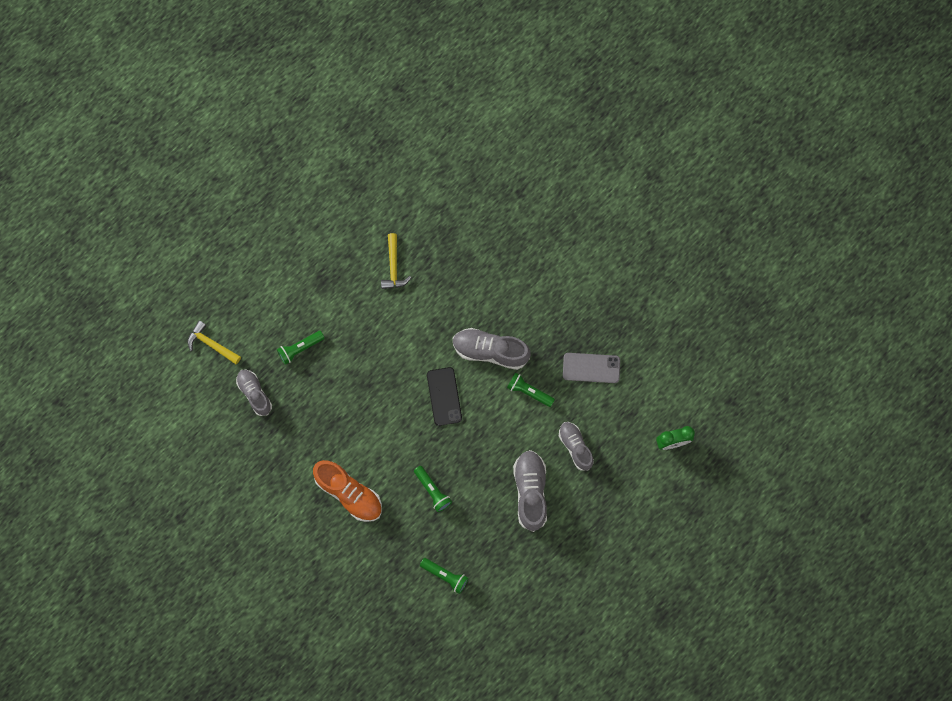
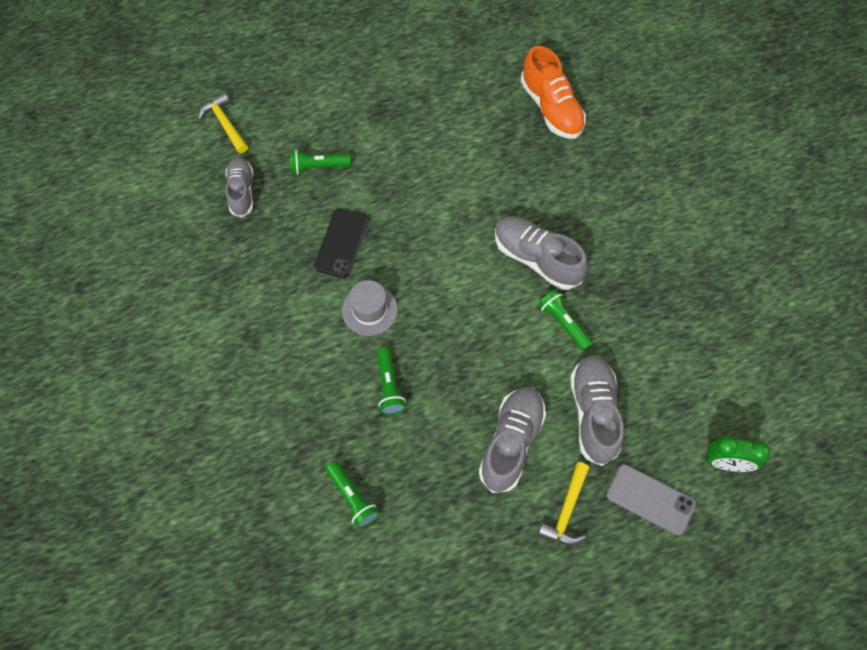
camera: 25 degrees right, 10 degrees down
(349, 493) = (287, 345): orange shoe -> orange shoe (551, 108)
(393, 267) = (466, 127): yellow hammer -> yellow hammer (566, 511)
(393, 442) = (369, 310): none -> grey hat
(444, 396) = (456, 285): black phone -> black phone (341, 243)
(575, 447) = (594, 413): grey shoe -> grey shoe, size x1.50
(591, 368) = (654, 328): grey phone -> grey phone (650, 499)

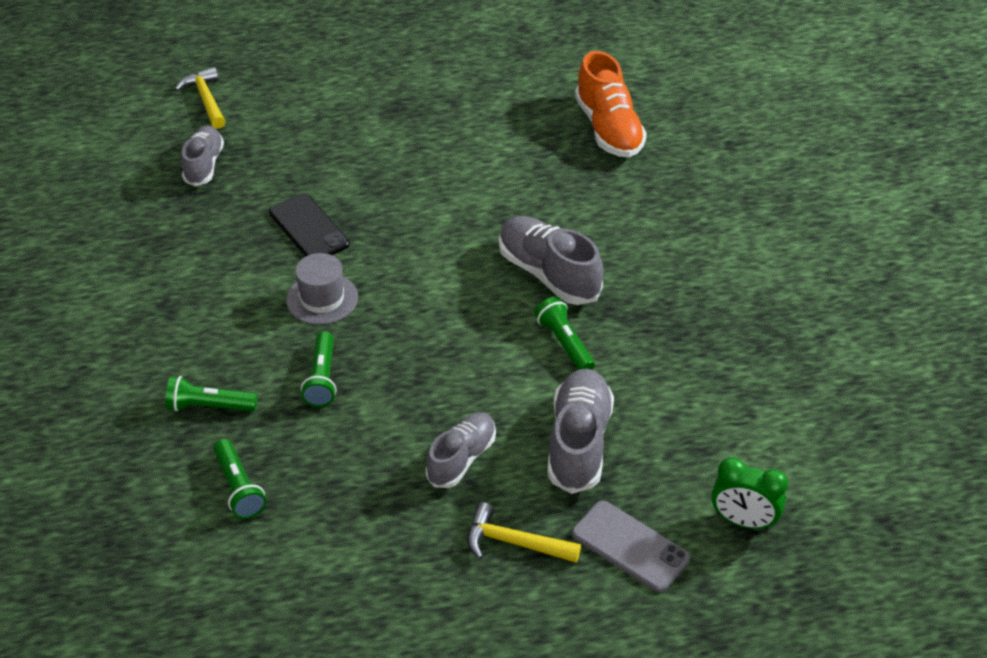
camera: 10 degrees right, 20 degrees down
(318, 167) = (303, 152): green flashlight -> green flashlight (209, 406)
(341, 243) = (308, 228): black phone -> black phone turned 60 degrees counterclockwise
(511, 442) = (462, 458): grey shoe -> grey shoe, size x0.67
(566, 511) = (514, 542): yellow hammer -> yellow hammer turned 75 degrees clockwise

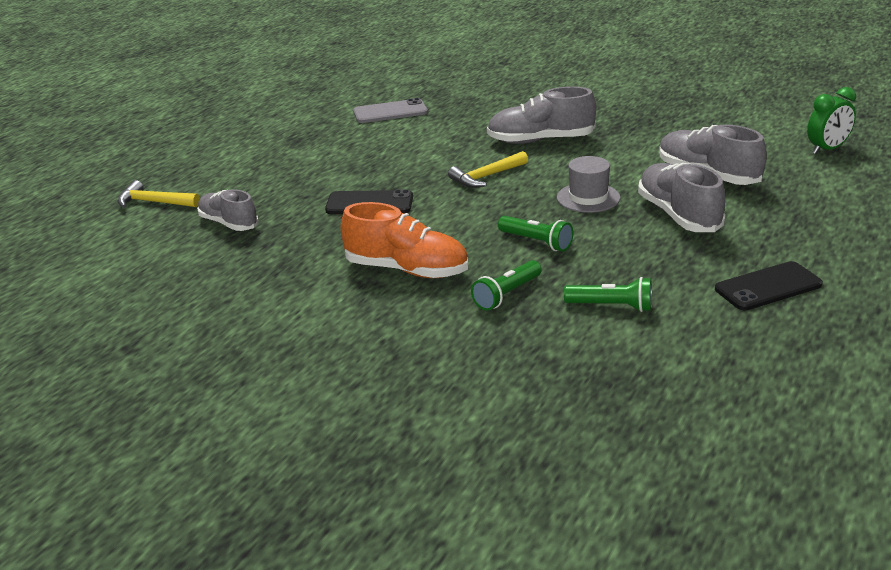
camera: 50 degrees left, 15 degrees down
(322, 299) = (452, 219): grey hat -> grey hat (588, 198)
(359, 589) = (768, 287): none -> black phone
(462, 458) = (678, 215): grey shoe -> grey shoe, size x1.50
(514, 542) = (776, 220): yellow hammer -> yellow hammer (486, 177)
(564, 343) = (612, 154): green flashlight -> none
(608, 129) = (434, 87): orange shoe -> orange shoe (407, 270)
(630, 546) = (816, 186): grey phone -> grey phone (390, 112)

